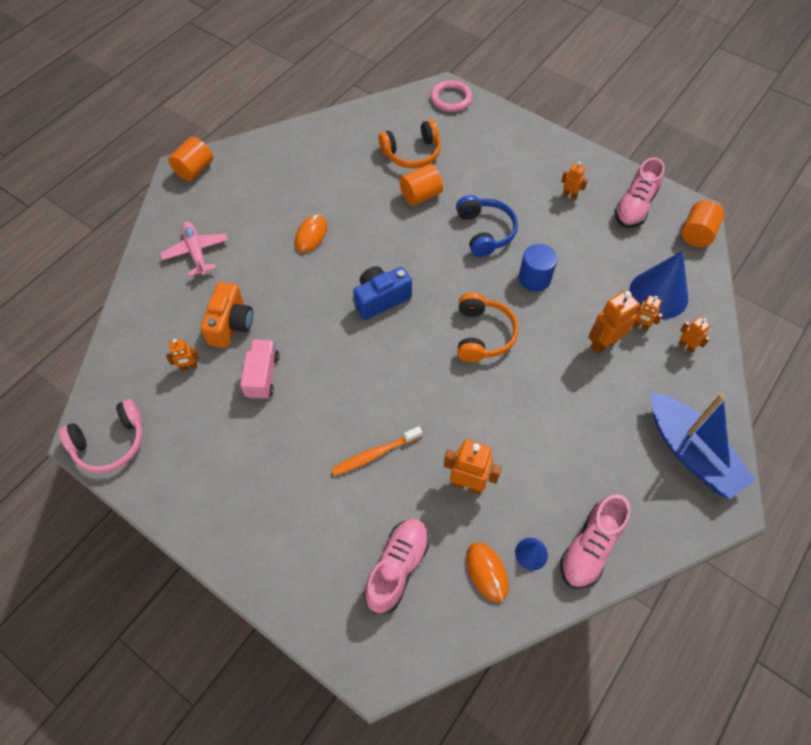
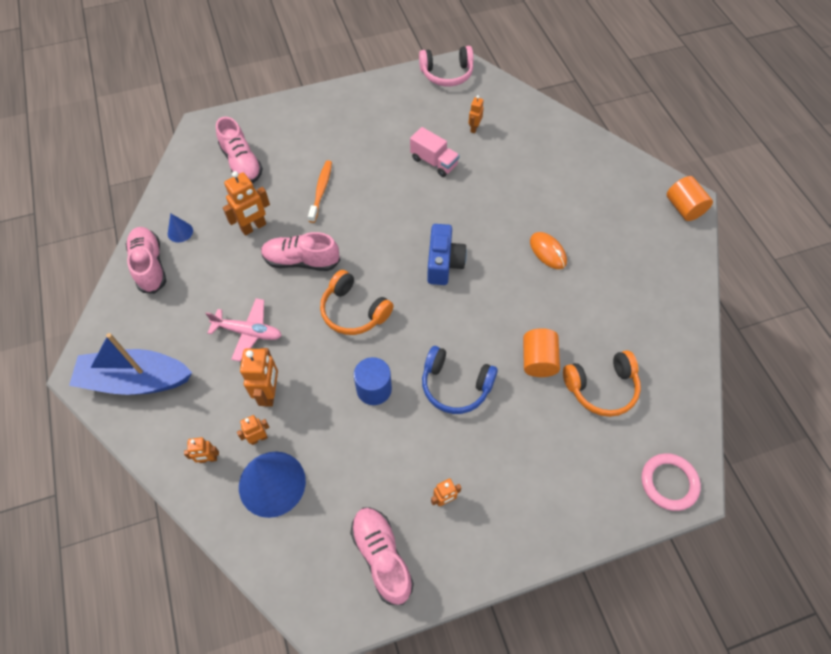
camera: 125 degrees right, 0 degrees up
(110, 443) = (447, 74): pink headphones -> pink headphones turned 105 degrees counterclockwise
(196, 252) = (582, 172): pink plane -> pink plane (248, 332)
(231, 324) = (493, 164): orange camera -> none
(412, 153) = (601, 388): orange headphones -> orange headphones turned 120 degrees counterclockwise
(469, 411) = (301, 261): none -> pink shoe
(487, 572) = (194, 203): orange mouse -> none
(696, 234) = (301, 591): orange cylinder -> none

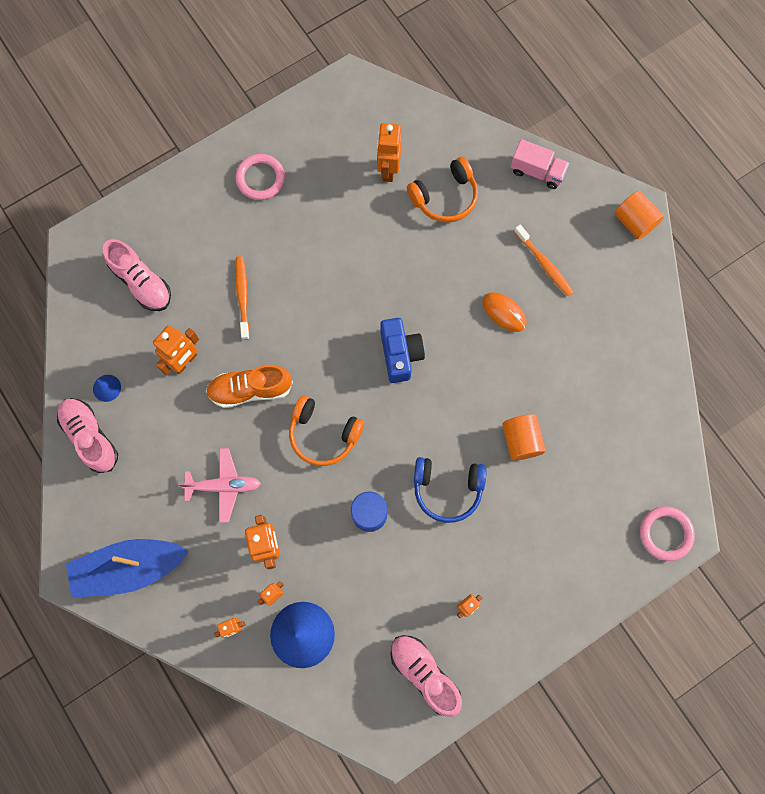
camera: 15 degrees left, 15 degrees up
(301, 261) = (250, 389): pink shoe -> orange shoe
(366, 113) = (260, 178): none -> pink ring
(434, 162) = (355, 227): pink truck -> pink truck (537, 172)
(447, 74) = (337, 98): pink headphones -> none
(474, 128) = (388, 170): orange robot -> orange robot, size x1.75
(593, 223) = (544, 264): none -> orange toothbrush
(601, 388) = (587, 454): orange headphones -> orange headphones (445, 197)

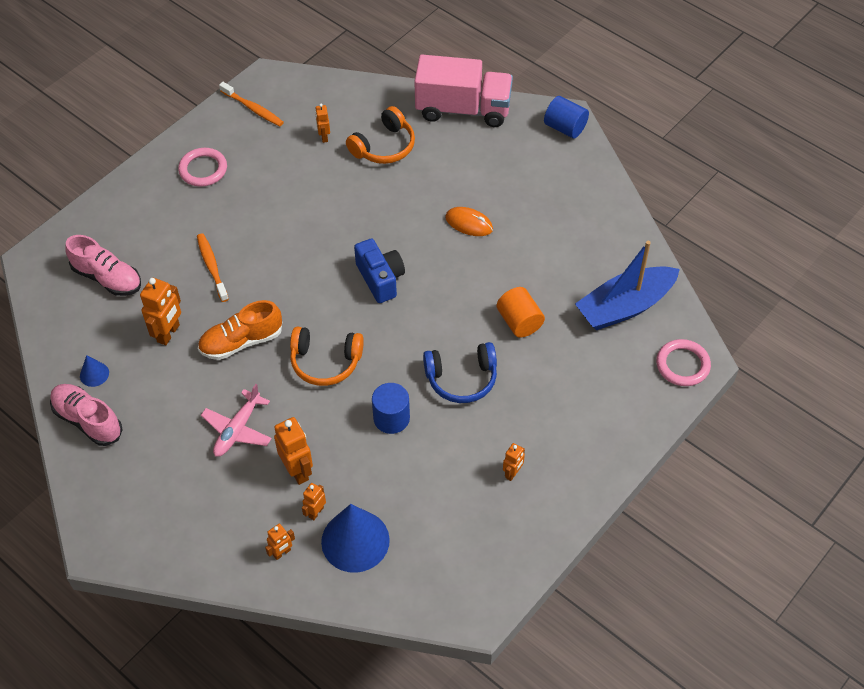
camera: 15 degrees left, 20 degrees down
(130, 568) = (158, 526): blue boat -> blue boat (625, 306)
(224, 486) = (237, 430): pink plane -> pink plane turned 135 degrees clockwise
(388, 170) = (324, 137): orange robot -> orange robot, size x0.57
(424, 673) = (490, 543): pink shoe -> none
(537, 172) = (463, 109): pink truck -> pink truck, size x1.83
(544, 264) = (494, 177): orange toothbrush -> orange toothbrush (253, 108)
(634, 222) = (565, 128): orange cylinder -> blue cylinder

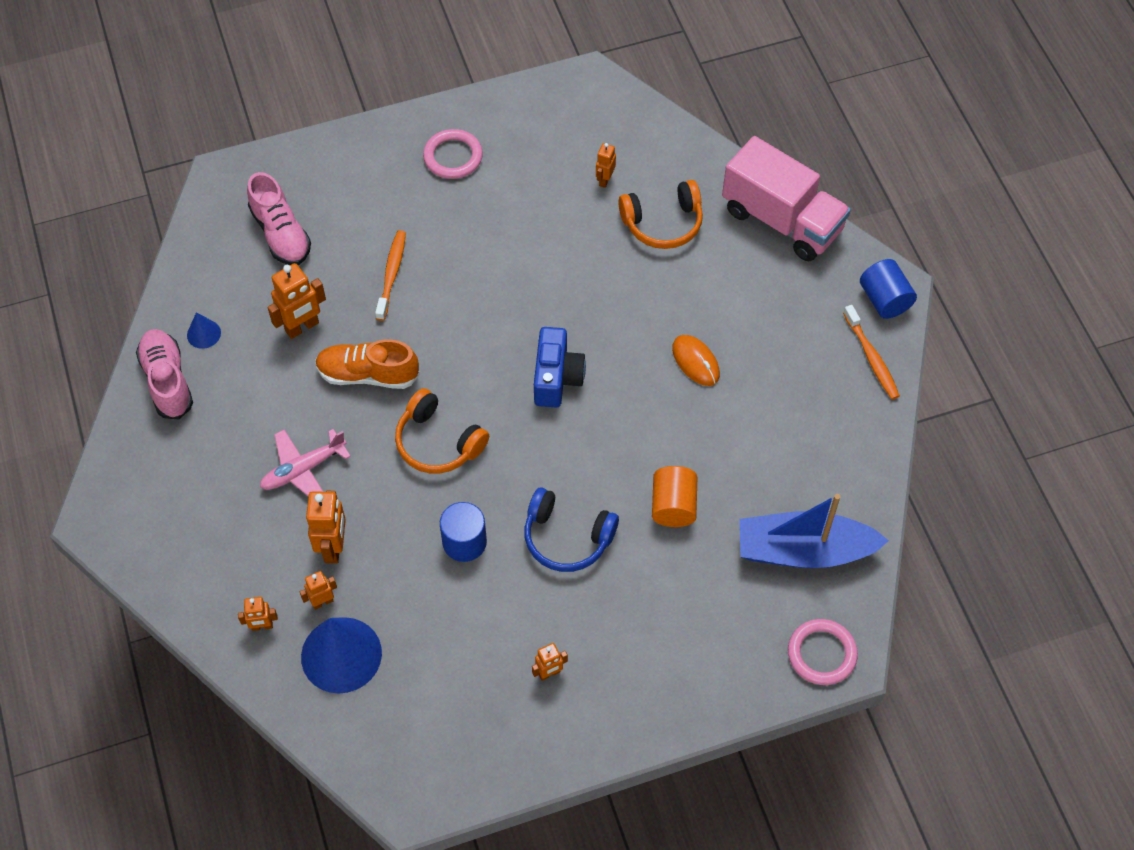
camera: 30 degrees right, 5 degrees up
(253, 108) = (550, 109): orange toothbrush -> orange toothbrush (871, 357)

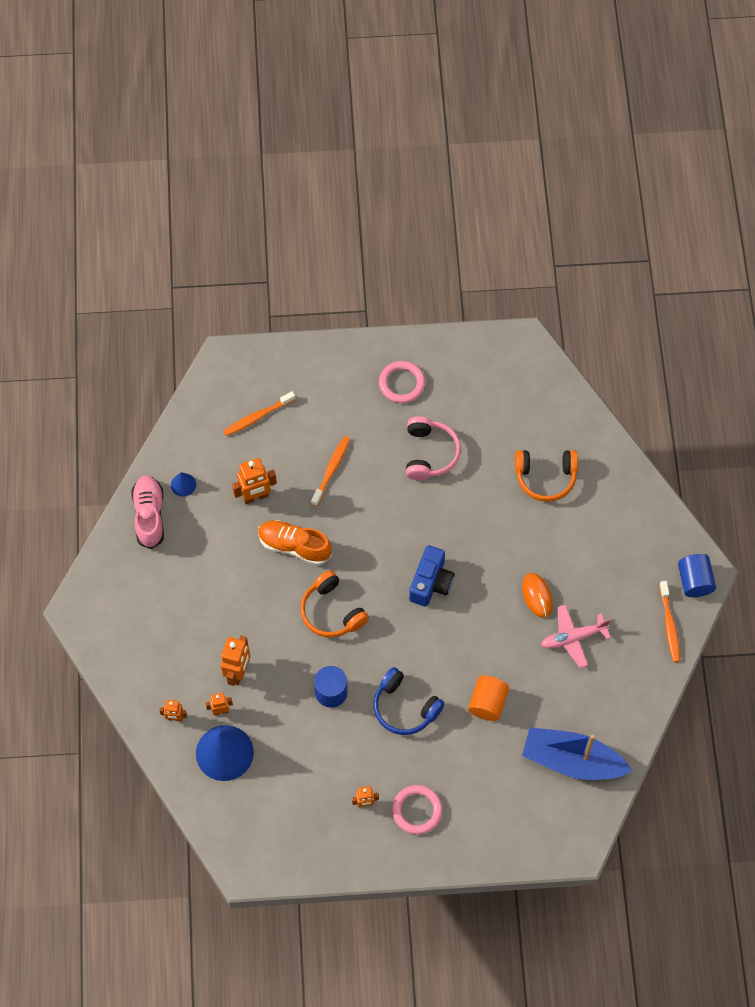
camera: 15 degrees right, 5 degrees up
(281, 234) = (257, 417): pink shoe -> orange toothbrush
(303, 470) = (230, 608): pink plane -> pink plane (573, 638)
(511, 228) = (429, 453): none -> pink headphones
(604, 180) = (511, 431): orange robot -> none
(781, 220) = (637, 497): pink truck -> none
(821, 654) = (561, 839): pink ring -> pink ring (417, 810)

